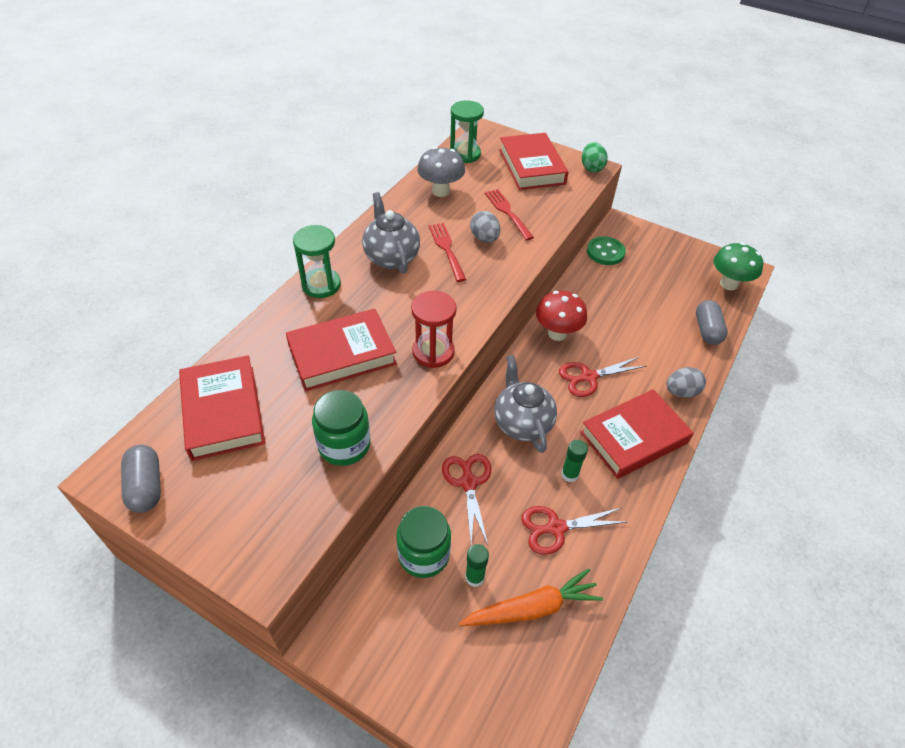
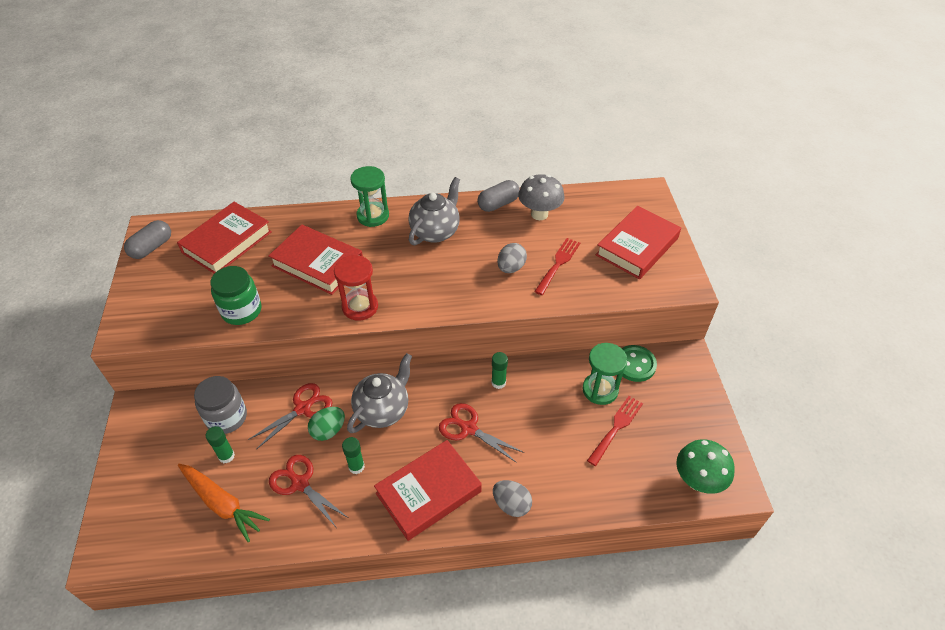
camera: 55 degrees right, 0 degrees up
(424, 554) = (226, 417): green jar -> grey jar
(447, 249) = (475, 254): red fork -> red fork (616, 428)
(465, 154) = (603, 201): green hourglass -> green hourglass (600, 390)
(557, 333) = (498, 382): red mushroom -> green glue stick
(591, 168) = (685, 284): green egg -> green egg (328, 430)
(633, 437) = (428, 492): red book -> red book turned 60 degrees counterclockwise
(707, 330) = (611, 491): grey capsule -> grey capsule (498, 204)

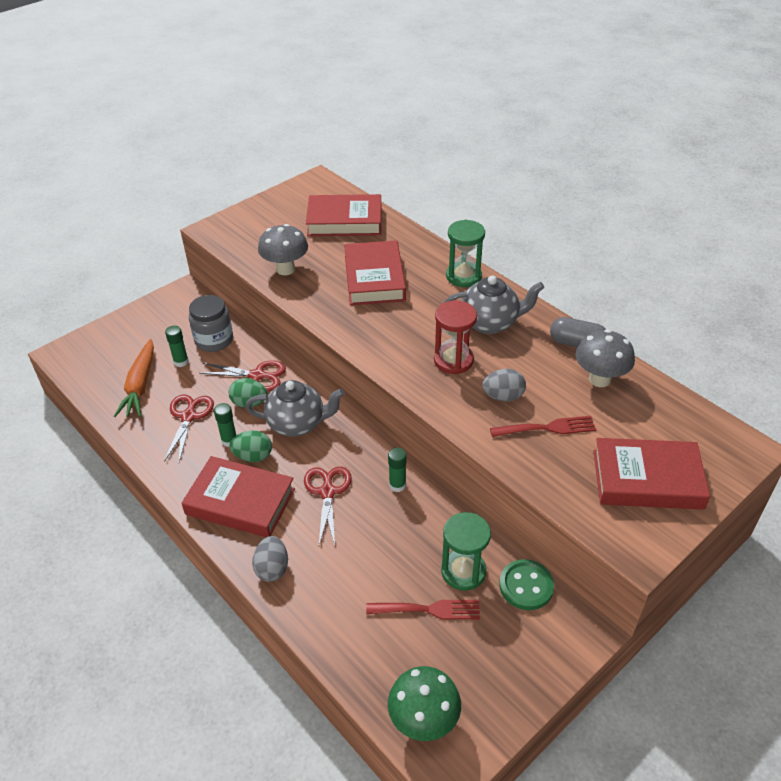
camera: 55 degrees right, 5 degrees down
(152, 247) = (300, 192): grey capsule -> none
(241, 311) = (285, 269): green jar -> grey mushroom
(360, 307) = (354, 328): red hourglass -> red hourglass (453, 360)
(389, 458) = (253, 456): none -> green egg

